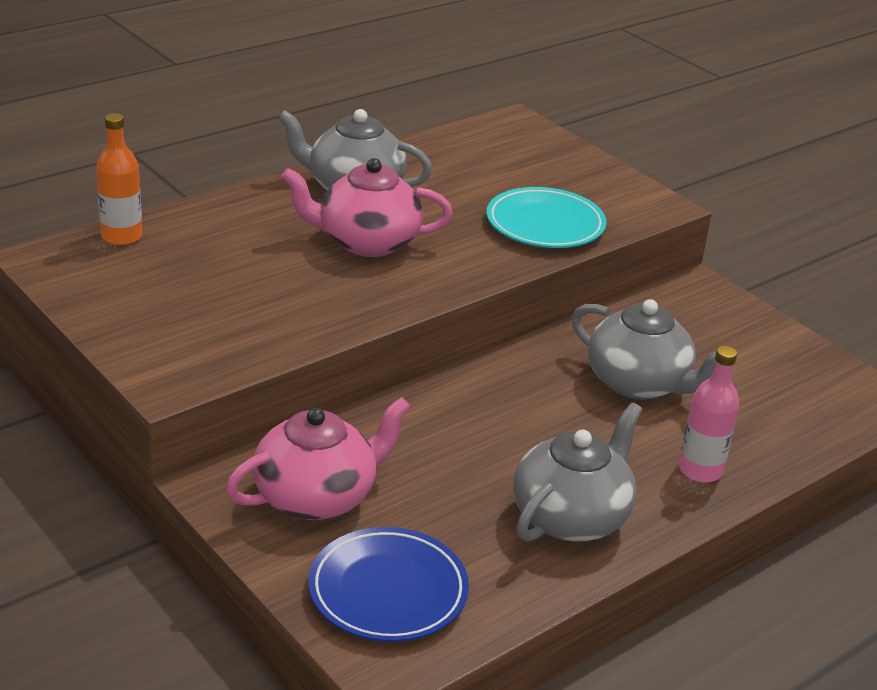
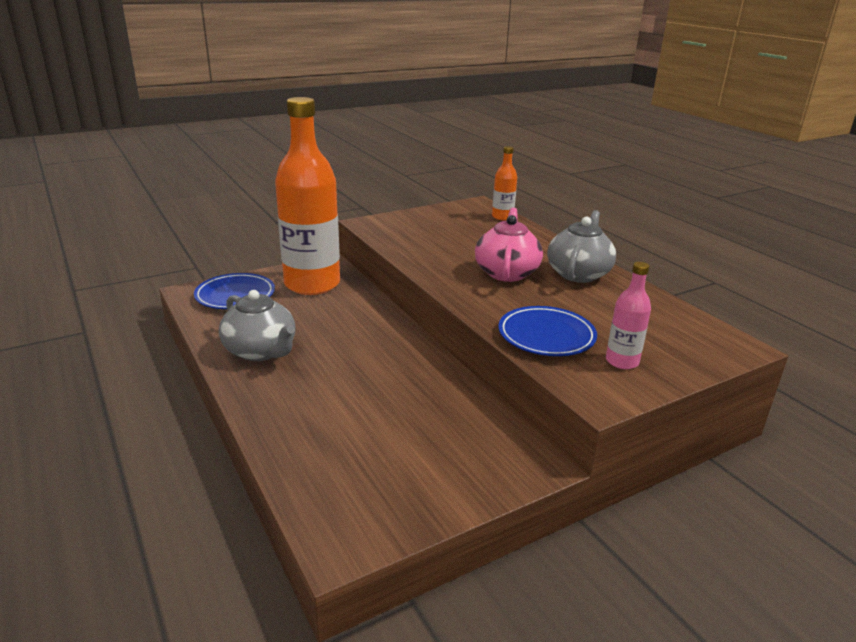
camera: 100 degrees right, 5 degrees down
(317, 496) = (312, 284): pink teapot -> orange bottle
(545, 224) = (546, 336): turquoise plate -> blue plate
(639, 383) = (391, 400): grey teapot -> none
(700, 470) = (282, 408): pink bottle -> pink bottle (622, 361)

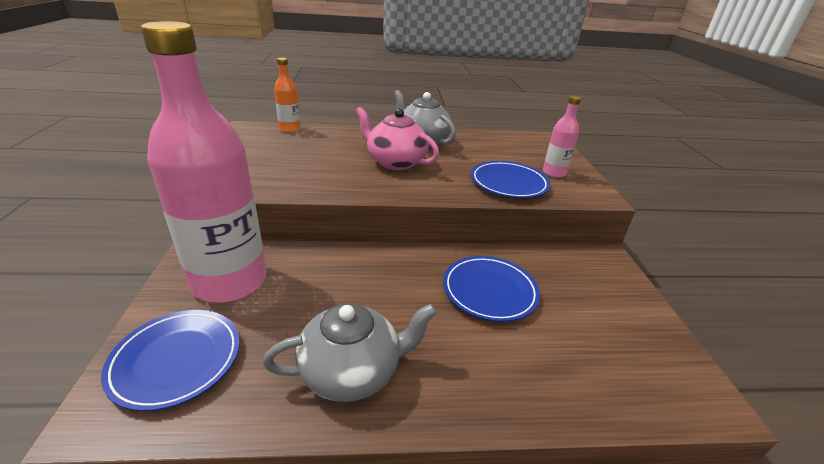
camera: 65 degrees left, 5 degrees up
(312, 284) = (229, 281): orange bottle -> pink bottle
(397, 391) = (489, 291): none -> blue plate

